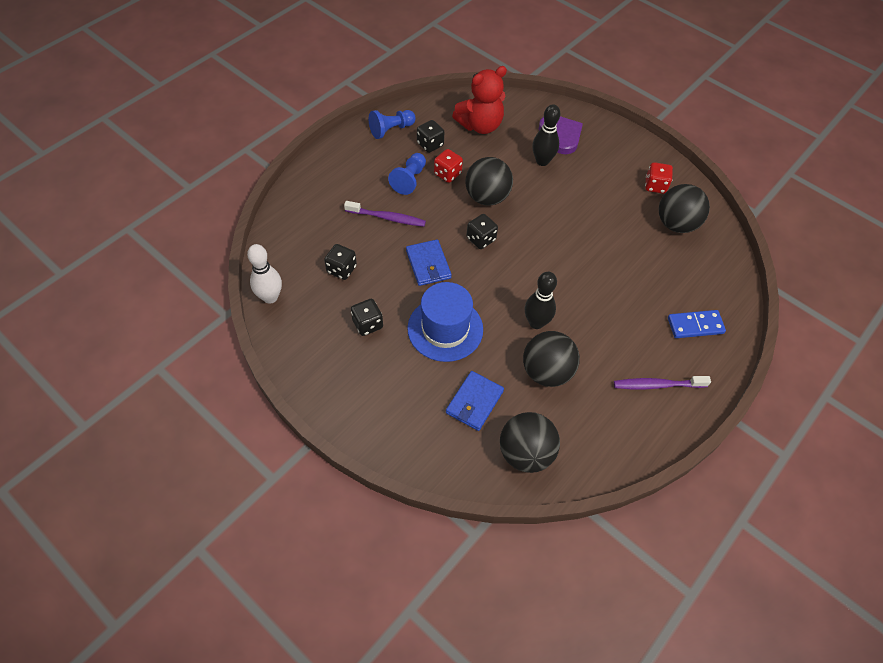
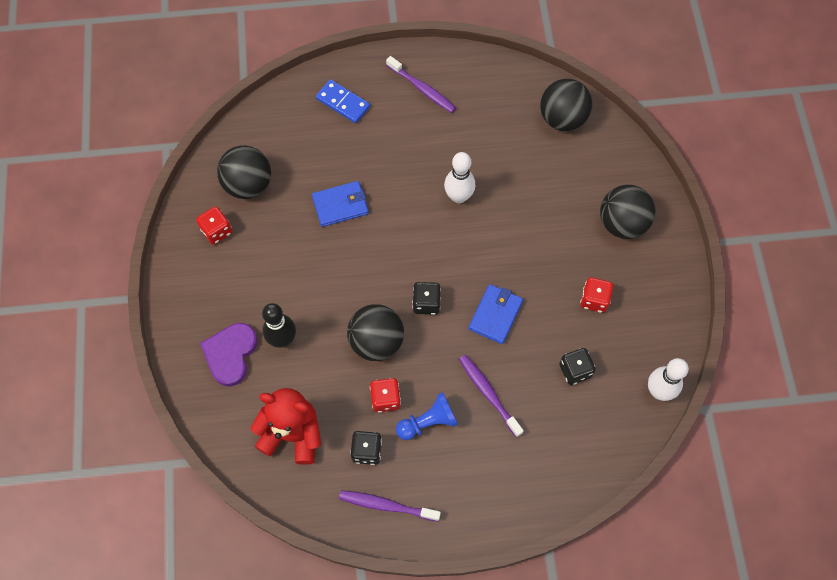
camera: 135 degrees left, 10 degrees up
(367, 324) = (594, 300): black dice -> red dice
(391, 130) = (387, 505): blue pawn -> purple toothbrush
(445, 329) = (535, 247): blue hat -> none
(474, 402) = (565, 176): blue wallet -> blue wallet (340, 205)
(536, 323) = (458, 196): black bowling pin -> white bowling pin
(546, 372) = (490, 156): black ball -> black ball (622, 223)

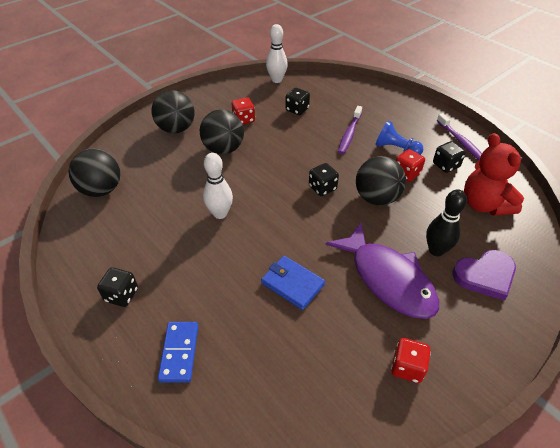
camera: 125 degrees left, 20 degrees down
(248, 184) = (337, 375): black ball -> black ball (223, 149)
(288, 277) = (388, 279): none -> purple fish
(422, 88) = (121, 295): purple toothbrush -> black dice
(495, 315) = (296, 153): blue wallet -> none

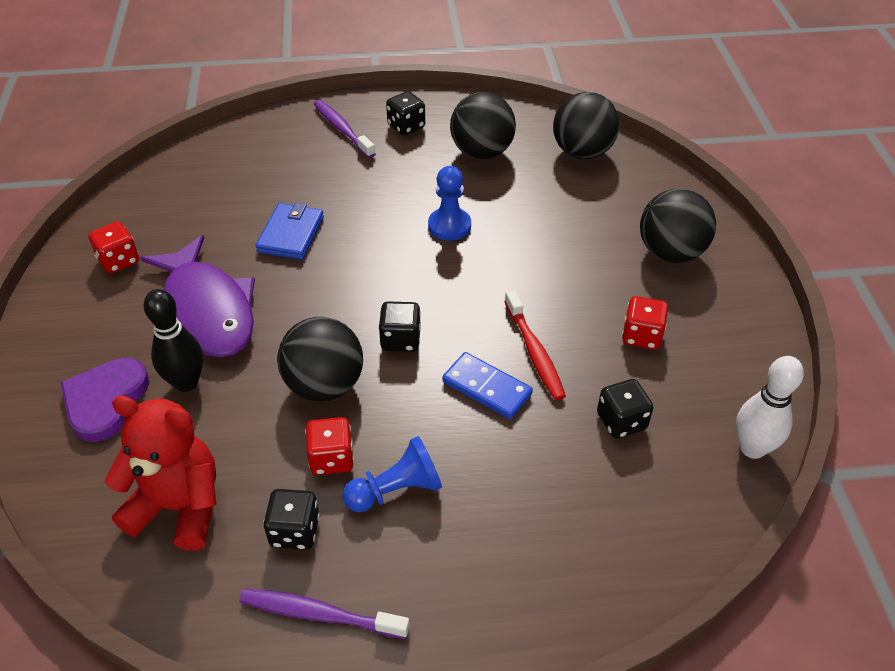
camera: 125 degrees right, 0 degrees up
(179, 352) = (306, 138): blue domino -> blue domino (487, 388)
(220, 213) = (449, 226): white bowling pin -> blue pawn
(223, 149) = (578, 280): black ball -> black ball (481, 152)
(284, 144) = (534, 351): none -> red toothbrush
(292, 284) = (291, 234): blue wallet -> blue wallet turned 60 degrees counterclockwise
(349, 134) = (491, 452): purple toothbrush -> purple toothbrush (342, 129)
(388, 279) = (208, 310): purple fish -> purple fish turned 120 degrees counterclockwise

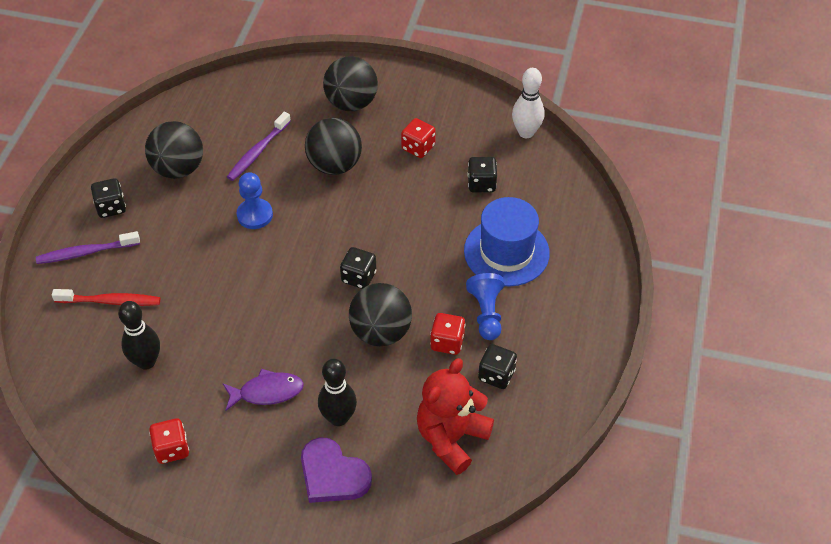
camera: 70 degrees left, 5 degrees up
(208, 310) = (267, 392): purple fish -> purple fish, size x0.54
(222, 209) = (146, 362): none -> black bowling pin
(291, 234) = (207, 319): blue wallet -> none
(320, 614) = (560, 374): purple toothbrush -> purple toothbrush (258, 151)
(487, 388) = (424, 242): blue domino -> none
(514, 484) = (506, 252): none -> blue hat
(534, 351) = (405, 207): red toothbrush -> red toothbrush (110, 301)
(582, 152) = (217, 109): black ball -> black ball (334, 165)

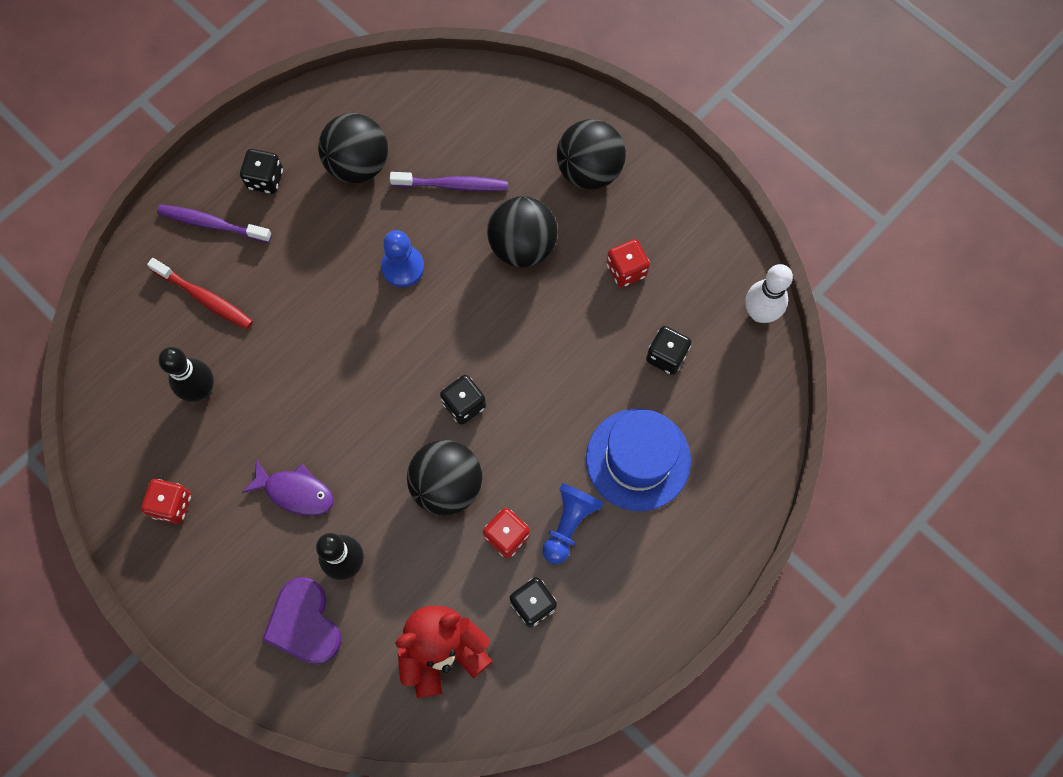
camera: 30 degrees right, 20 degrees up
(258, 151) = (452, 185): purple toothbrush -> purple toothbrush turned 150 degrees counterclockwise

